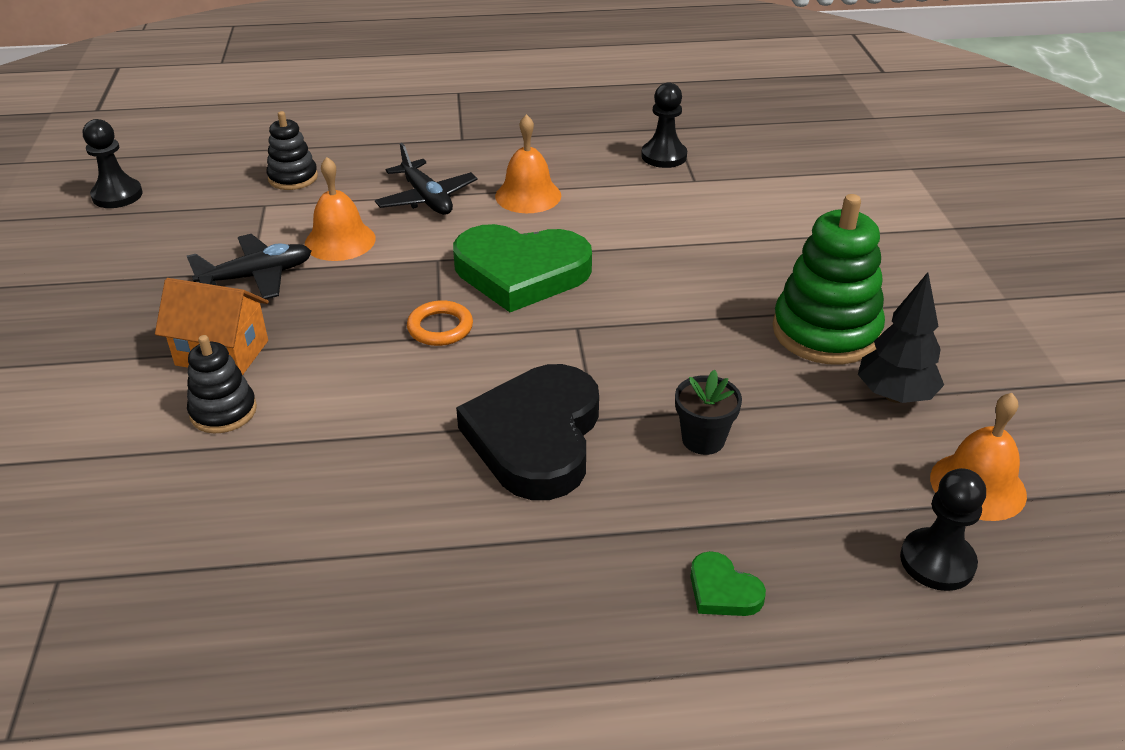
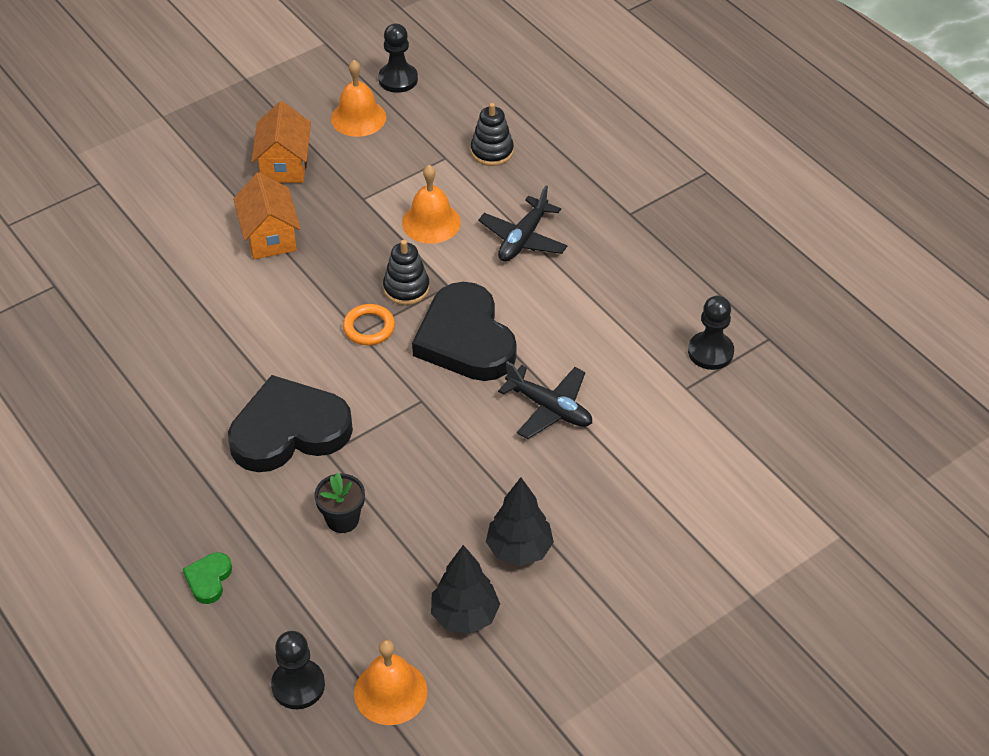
camera: 60 degrees right, 10 degrees up
(127, 306) = (284, 165): none -> orange house
(223, 411) = (218, 270): black stacking toy -> black stacking toy (406, 288)
(257, 276) = (359, 205): black plane -> black plane (549, 408)
(521, 272) = (465, 339): green heart -> black heart
(528, 195) = (575, 294): orange bell -> orange bell (358, 117)
(825, 332) = (519, 549): green stacking toy -> black tree

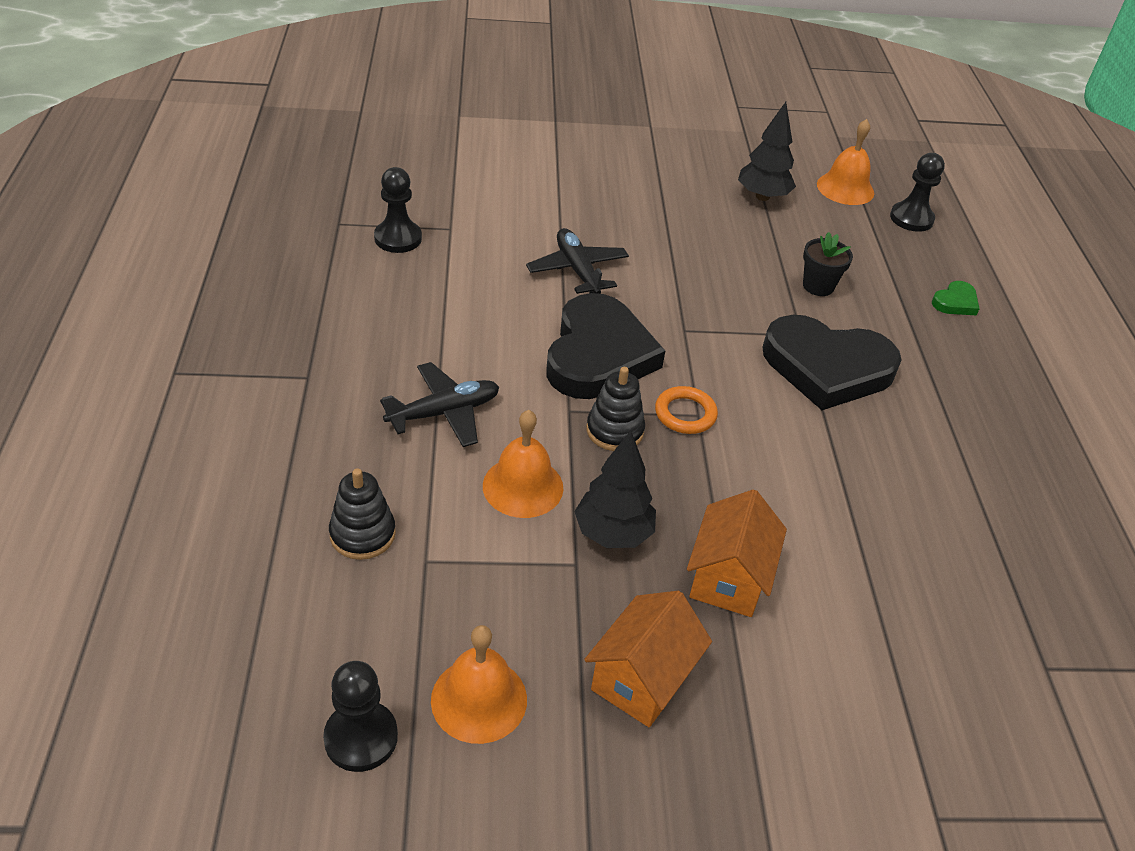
camera: 150 degrees left, 5 degrees down
(519, 549) = (690, 208): black tree -> black tree (613, 534)

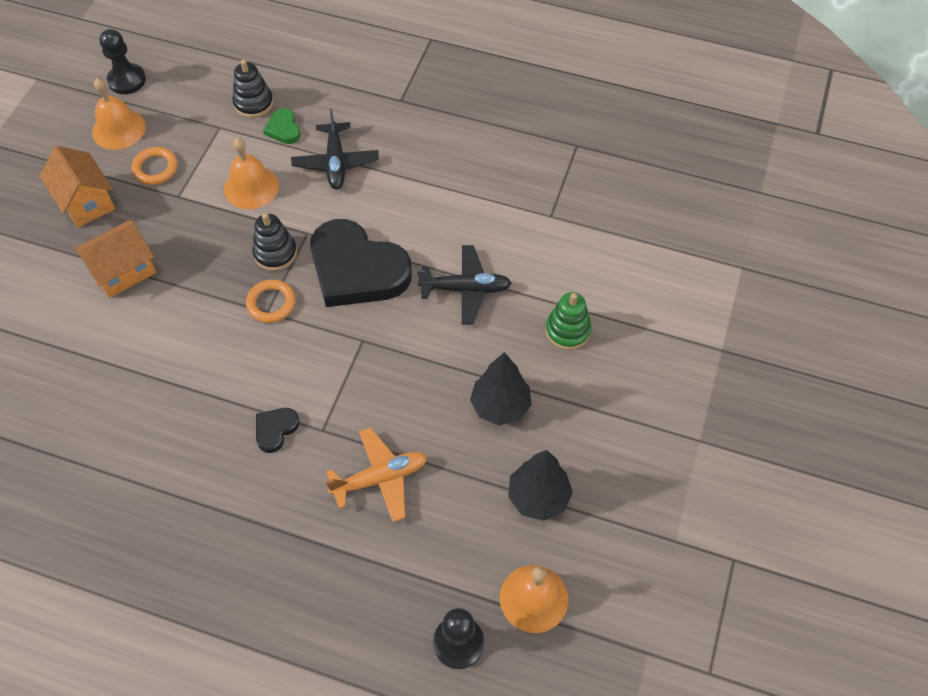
camera: 115 degrees right, 15 degrees up
(398, 238) = (545, 178): black pawn -> none
(538, 612) = (155, 168): none -> orange ring
(587, 201) = (567, 331): none -> green stacking toy
(613, 534) = (189, 222): black tree -> black tree (500, 406)
(728, 578) = (123, 271): orange house -> orange house turned 75 degrees counterclockwise
(818, 286) = (380, 478): black flower pot -> orange plane
(827, 367) = (275, 429): black heart -> black heart, size x0.42
(955, 302) = (311, 601): green heart -> green heart (283, 129)

